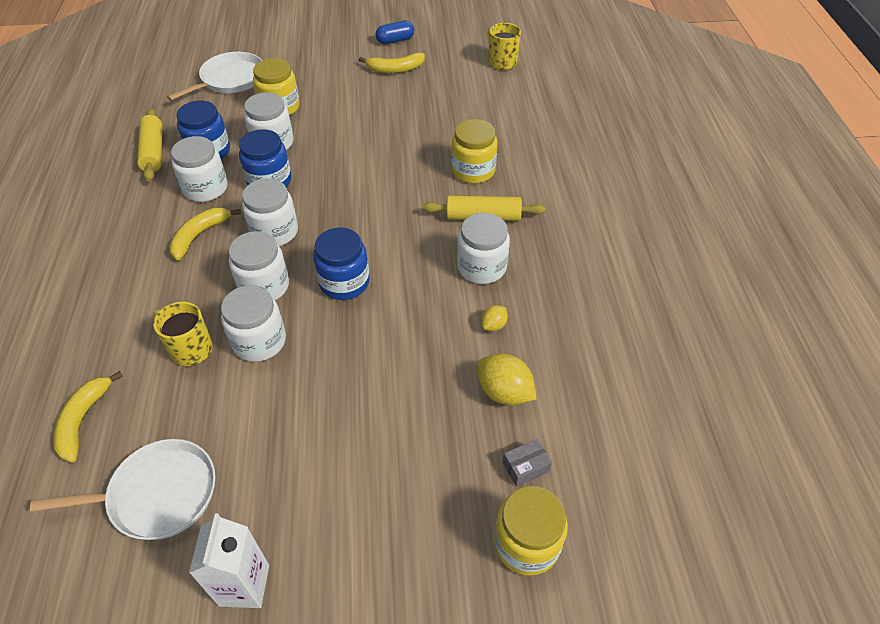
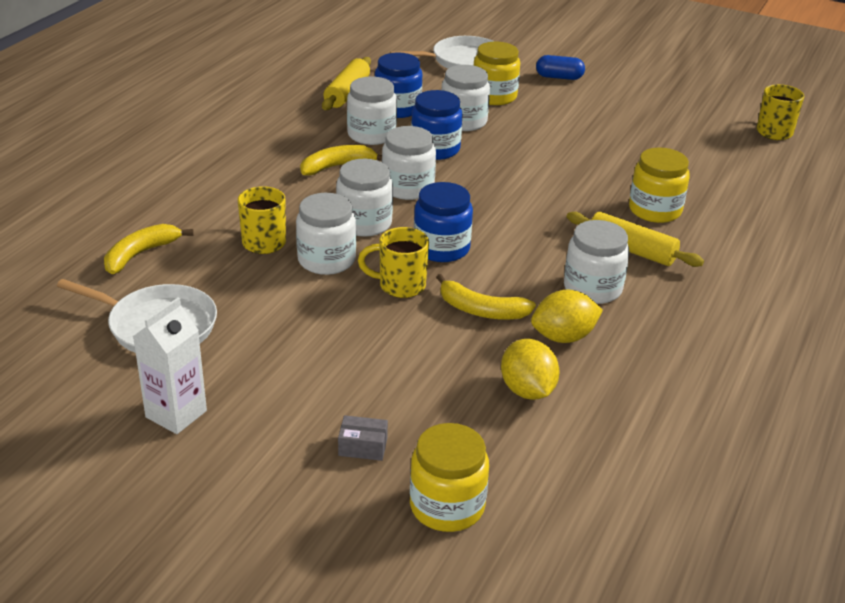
camera: 30 degrees right, 15 degrees down
(338, 338) = (400, 286): none -> yellow mug
(395, 40) = (664, 78): blue capsule -> blue capsule (559, 77)
(395, 69) = (643, 102): yellow banana -> yellow banana (481, 310)
(493, 325) = (563, 337): yellow lemon -> yellow lemon, size x1.83
(526, 467) = (497, 453): grey box -> grey box (363, 447)

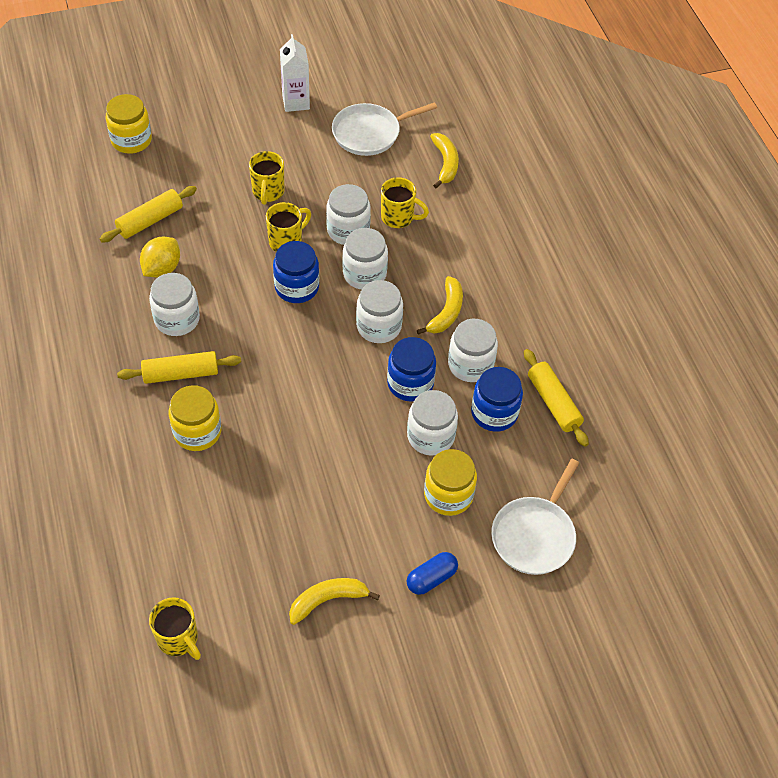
camera: 135 degrees right, 20 degrees up
(356, 338) = (268, 192): none -> yellow mug
(363, 447) = (197, 141): grey box -> none
(481, 310) = (224, 256): yellow banana -> yellow banana (327, 600)
(527, 390) = (150, 221): yellow lemon -> yellow rolling pin

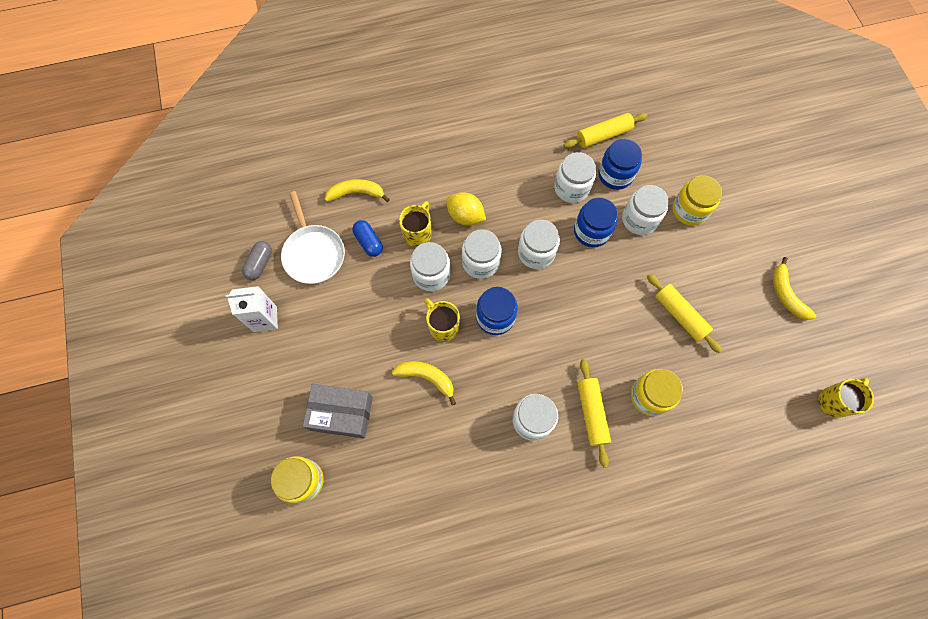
camera: 85 degrees left, 15 degrees up
(150, 221) = (414, 453): yellow rolling pin -> yellow rolling pin (680, 315)
(162, 269) = (474, 437): yellow lemon -> yellow lemon (465, 216)
(194, 164) = (341, 414): none -> grey box
(268, 192) = (382, 343): yellow mug -> none
(356, 93) = (260, 264): none -> grey capsule
(431, 578) = (758, 225): blue capsule -> blue capsule (368, 242)
(446, 312) = (520, 202): yellow banana -> yellow banana (427, 378)
(534, 535) = (715, 157): white pan -> none

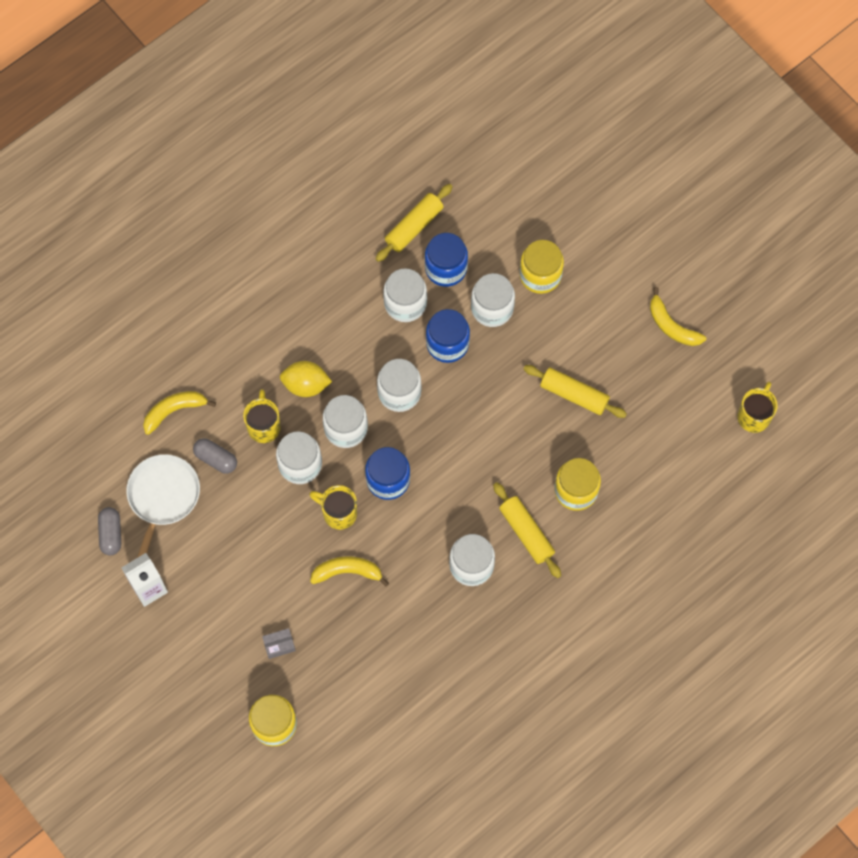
camera: 25 degrees left, 0 degrees up
(313, 253) = (163, 497): white pan -> white pan turned 120 degrees counterclockwise
(341, 414) = (279, 645): grey box -> grey box, size x0.46
(368, 242) = (216, 459): blue capsule -> grey capsule

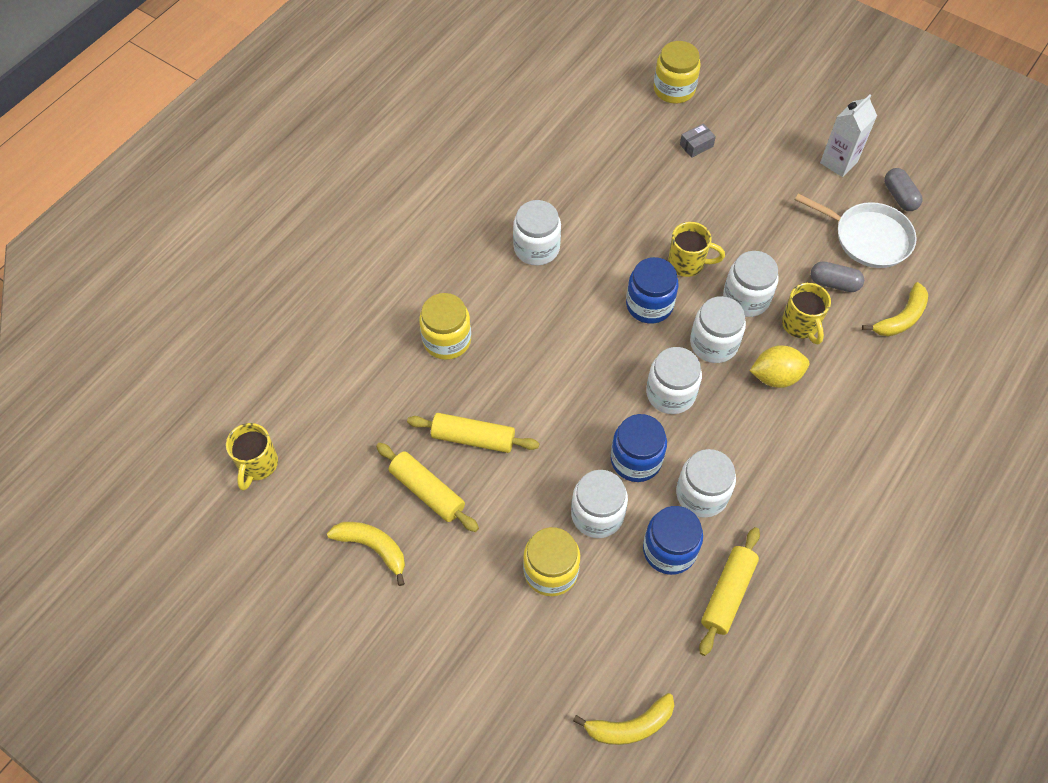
camera: 165 degrees right, 10 degrees down
(163, 497) = (868, 238): white pan -> white pan turned 60 degrees counterclockwise
(347, 572) = (657, 216): yellow banana -> yellow banana (630, 725)
(526, 533) = (489, 289): yellow rolling pin -> yellow rolling pin (427, 491)

